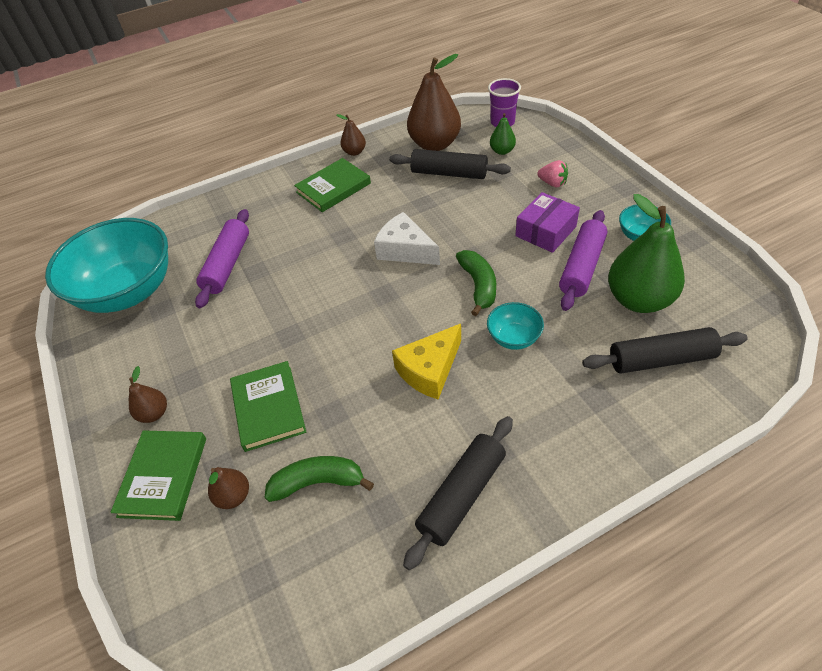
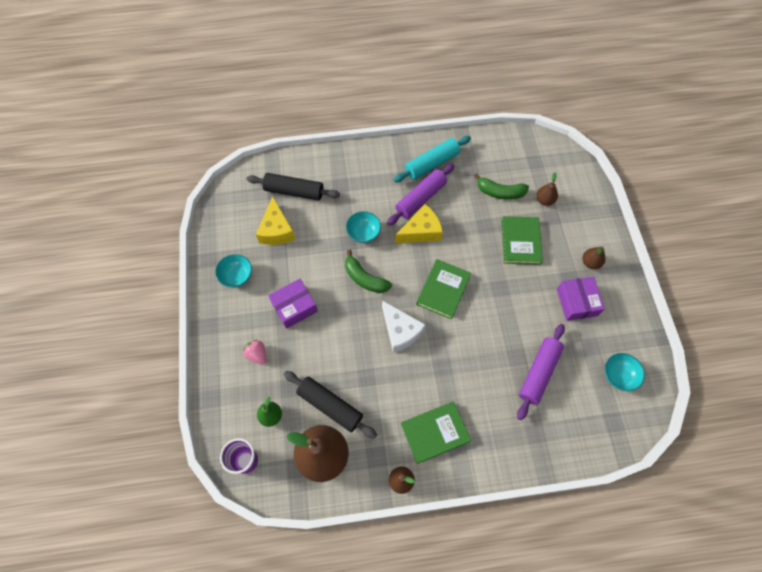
camera: 165 degrees left, 15 degrees up
(128, 291) = (618, 376): turquoise bowl -> turquoise bowl, size x0.43
(163, 476) = (583, 223): green book -> green book (443, 290)
(178, 353) = (576, 302): none -> purple box
(462, 495) = (432, 164): black rolling pin -> turquoise rolling pin
(478, 286) = (364, 278): green banana -> green banana turned 60 degrees counterclockwise
(582, 267) = (291, 267): purple rolling pin -> purple rolling pin (420, 198)
(638, 300) = (276, 230): green pear -> yellow cheese

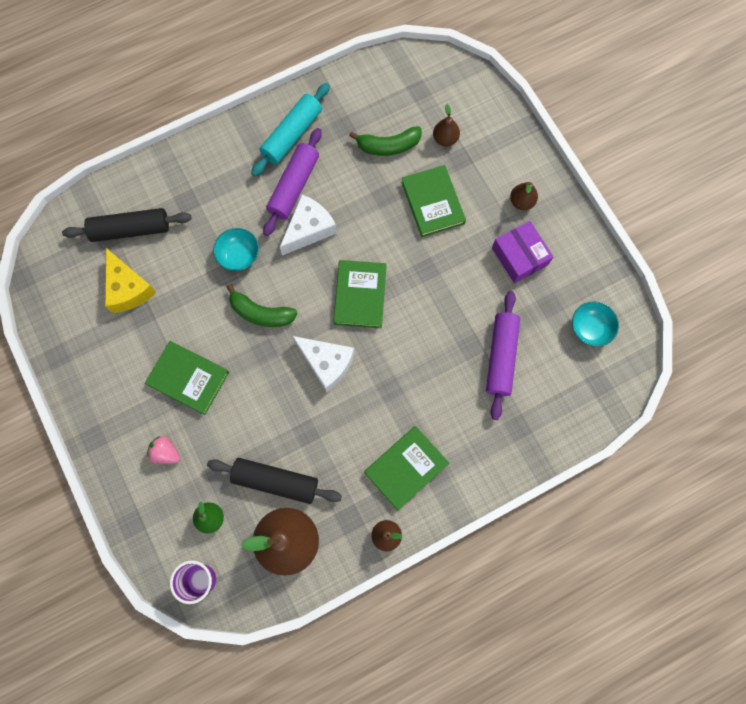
camera: 20 degrees left, 10 degrees up
(237, 276) = (101, 365): turquoise bowl -> none
(294, 307) = (188, 378): purple box -> green book
(421, 231) = (309, 229): yellow cheese -> white cheese

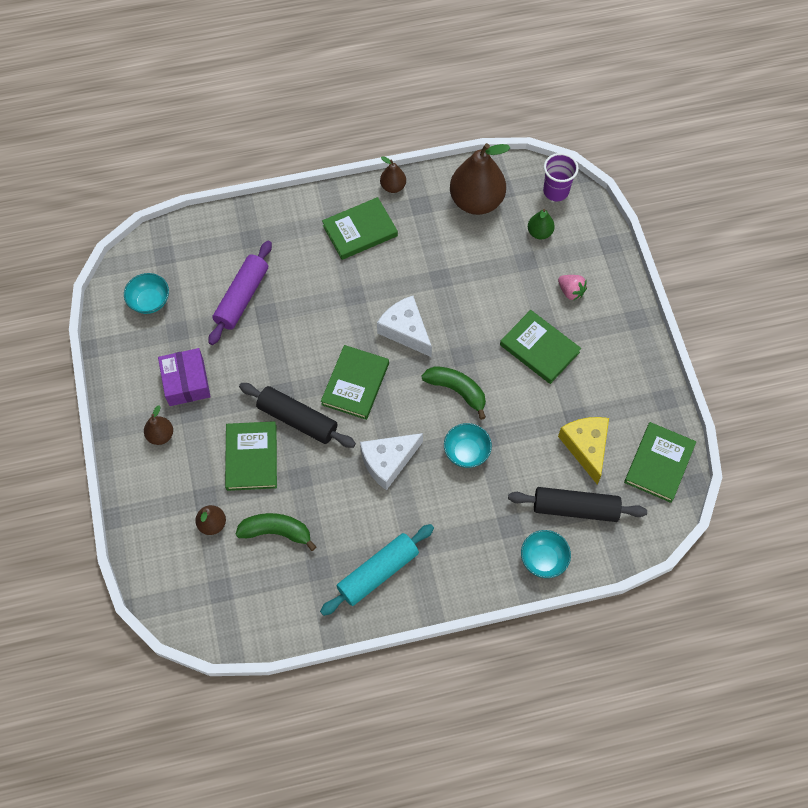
camera: 165 degrees left, 10 degrees down
(57, 290) = (659, 463): none -> green book
(152, 179) = (543, 559): none -> turquoise bowl
(275, 481) = (477, 247): black rolling pin -> black rolling pin (297, 419)
(294, 186) = (391, 512): purple rolling pin -> none

